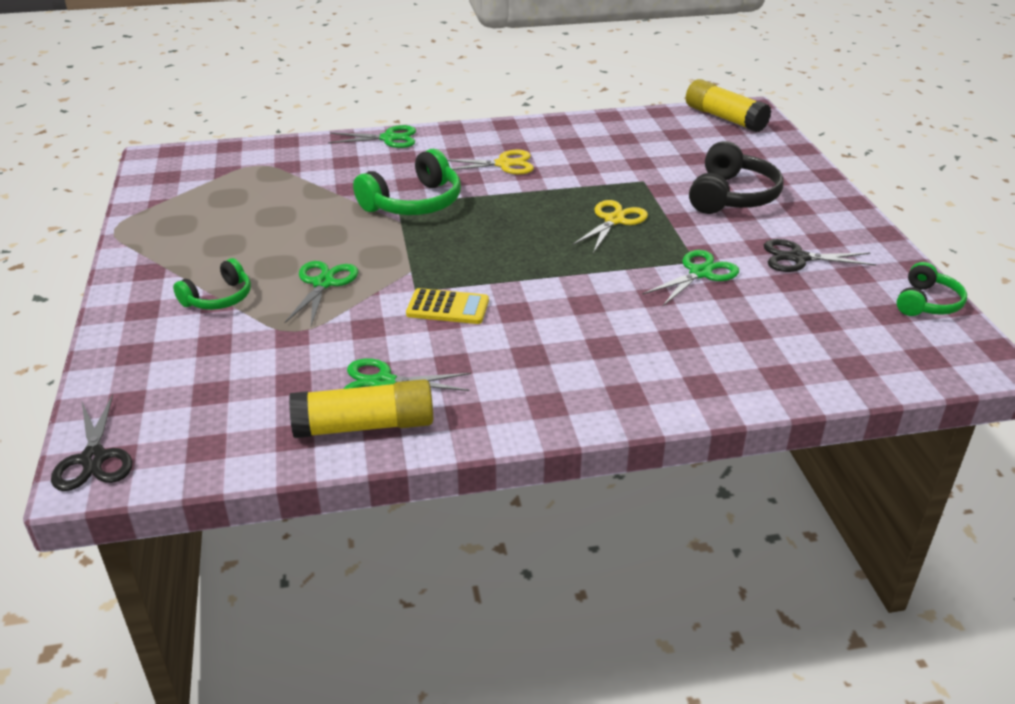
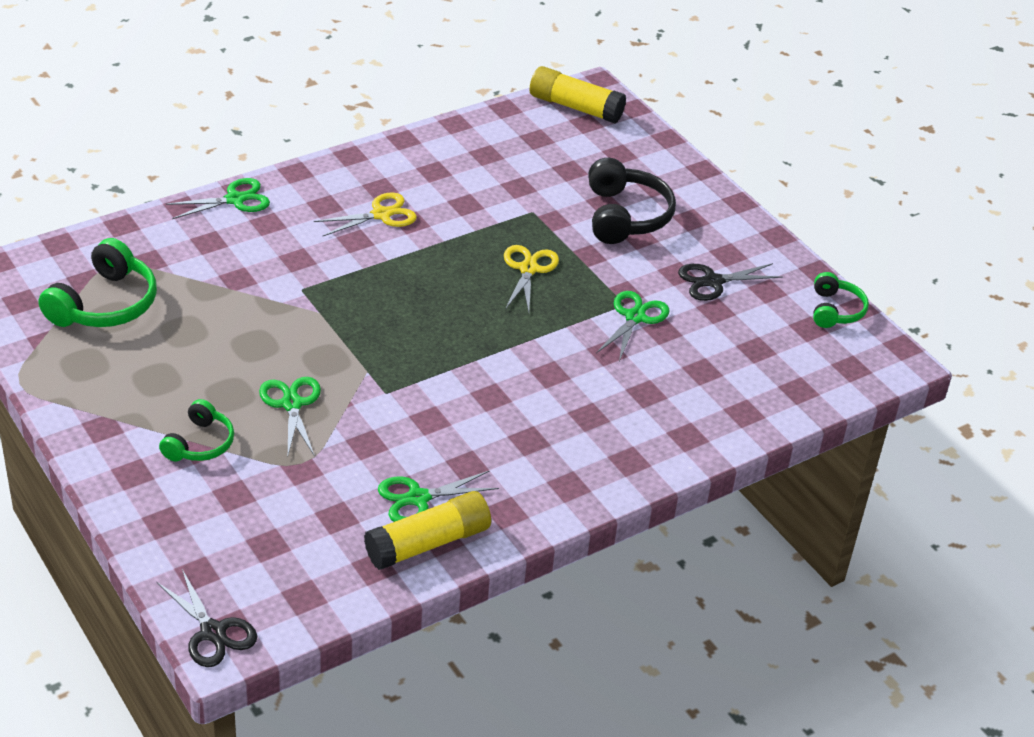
camera: 25 degrees left, 5 degrees up
(414, 203) = (319, 285): green headphones -> green headphones (105, 304)
(447, 307) = (427, 406): yellow calculator -> none

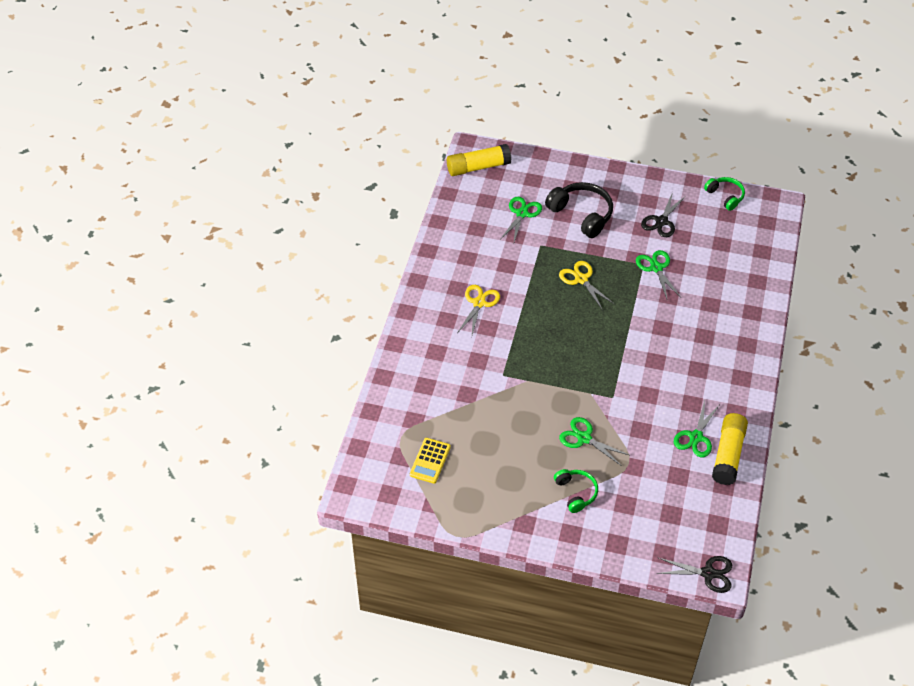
camera: 40 degrees left, 10 degrees up
(105, 304) = (430, 461): green headphones -> yellow calculator
(235, 199) = (402, 351): green scissors -> green scissors (522, 214)

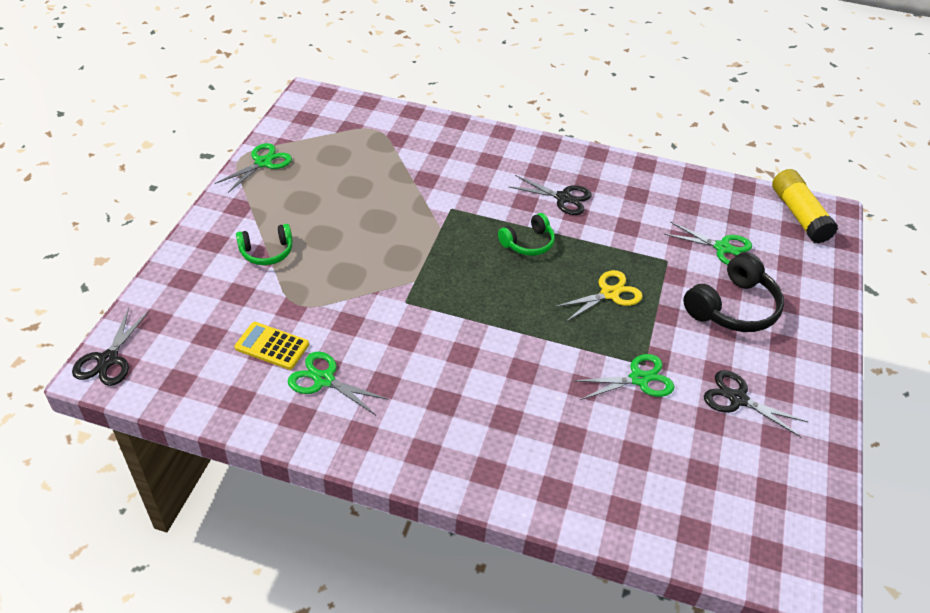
camera: 90 degrees right, 5 degrees down
(430, 461) = (339, 146): yellow calculator -> yellow calculator (272, 346)
(479, 303) = (563, 198): yellow scissors -> black scissors
(584, 438) = (345, 268): green scissors -> green scissors (263, 163)
(725, 196) = (816, 497): green headphones -> green headphones (528, 243)
(728, 454) = (286, 412): yellow glue stick -> none

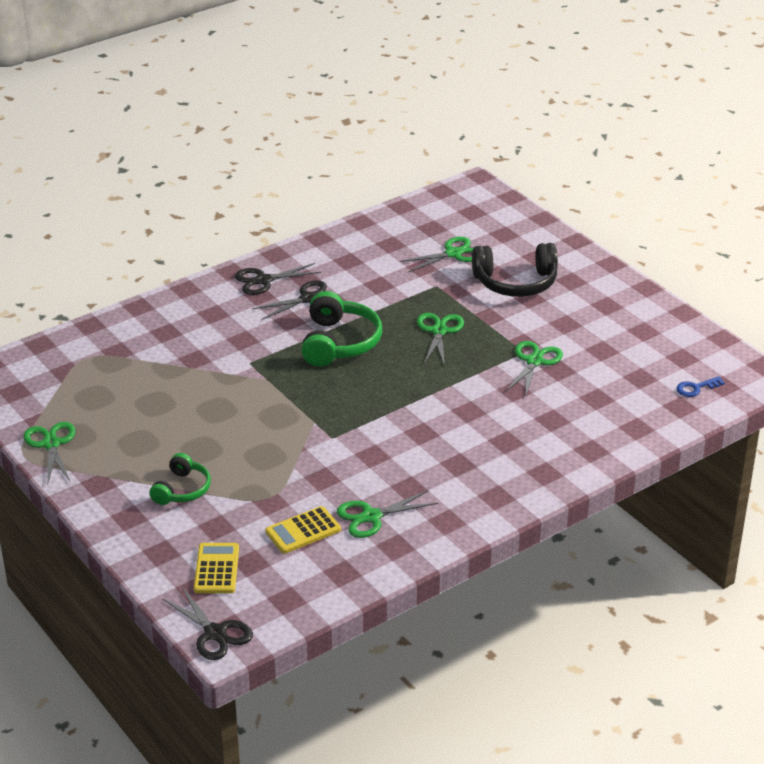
camera: 50 degrees left, 10 degrees down
(187, 320) = (216, 569): none -> yellow calculator
(528, 243) = (339, 343): green headphones -> green headphones, size x1.65
(609, 294) = (439, 331): yellow scissors -> green scissors
(733, 308) = (515, 283): black headphones -> black headphones turned 90 degrees clockwise
(737, 530) = (696, 388): none -> blue key
(738, 399) = (597, 328): black scissors -> black scissors (263, 280)
(798, 215) = (461, 200): yellow glue stick -> none

